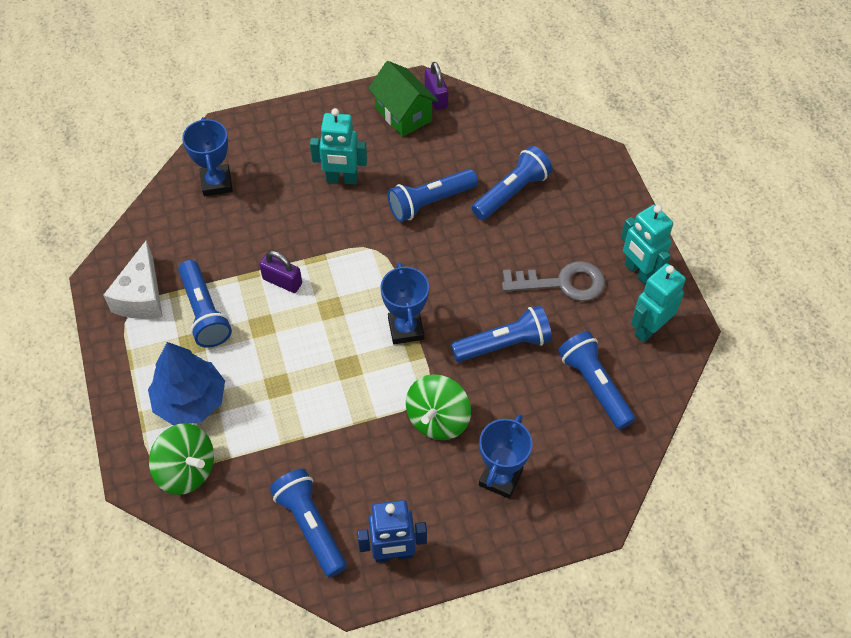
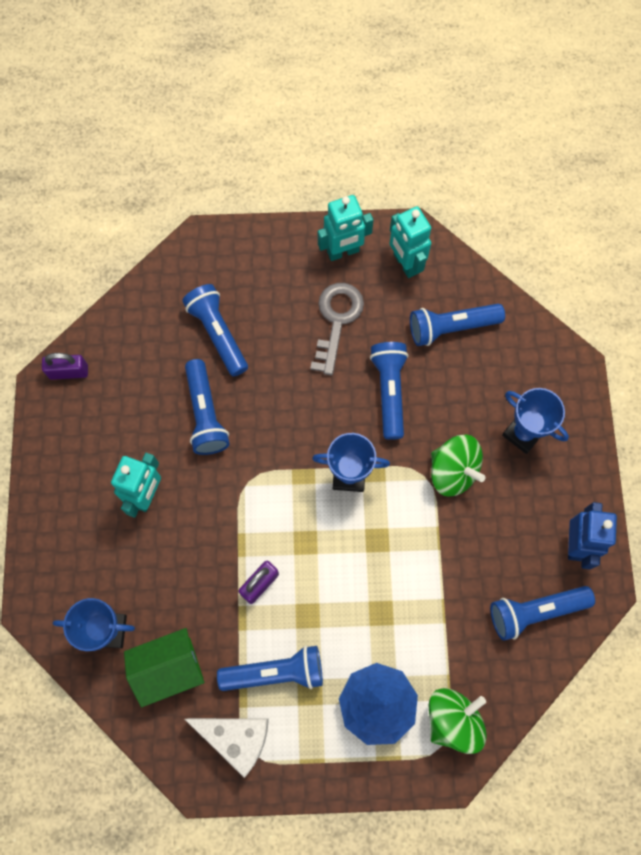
camera: 75 degrees left, 15 degrees up
(403, 114) = (80, 411): green house -> green house (169, 668)

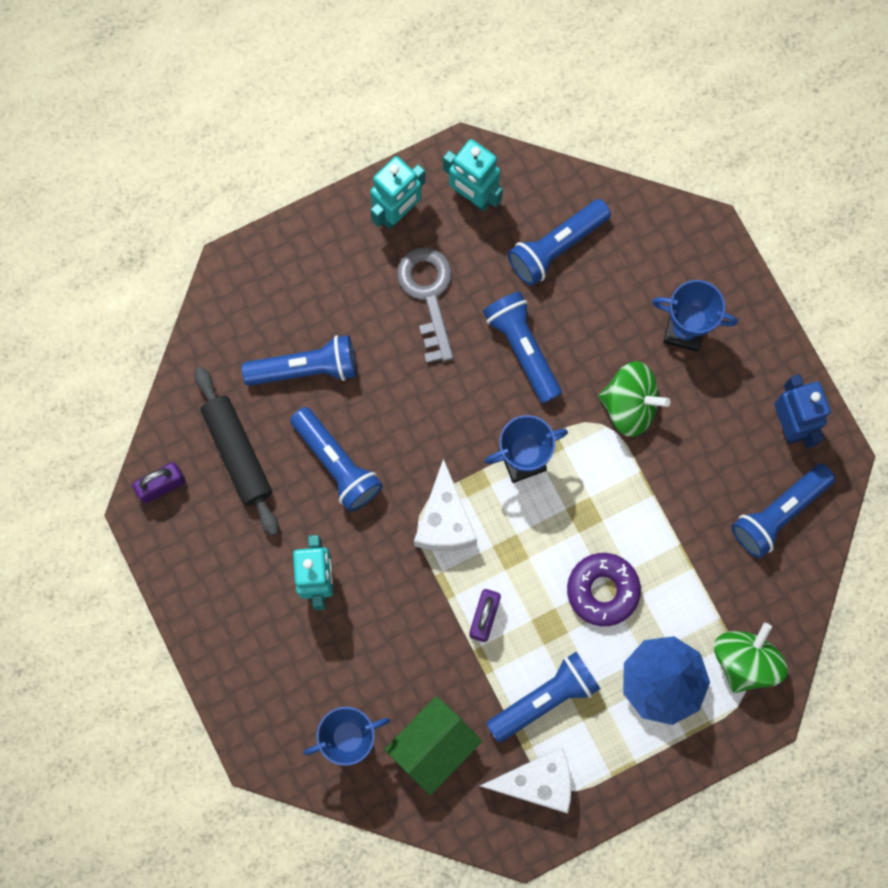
camera: 25 degrees left, 5 degrees up
(136, 373) = (238, 453): none -> black rolling pin
(218, 334) = (305, 368): blue flashlight -> blue flashlight turned 135 degrees clockwise
(266, 494) = (445, 520): none -> white cheese
(363, 607) = (602, 590): none -> purple donut

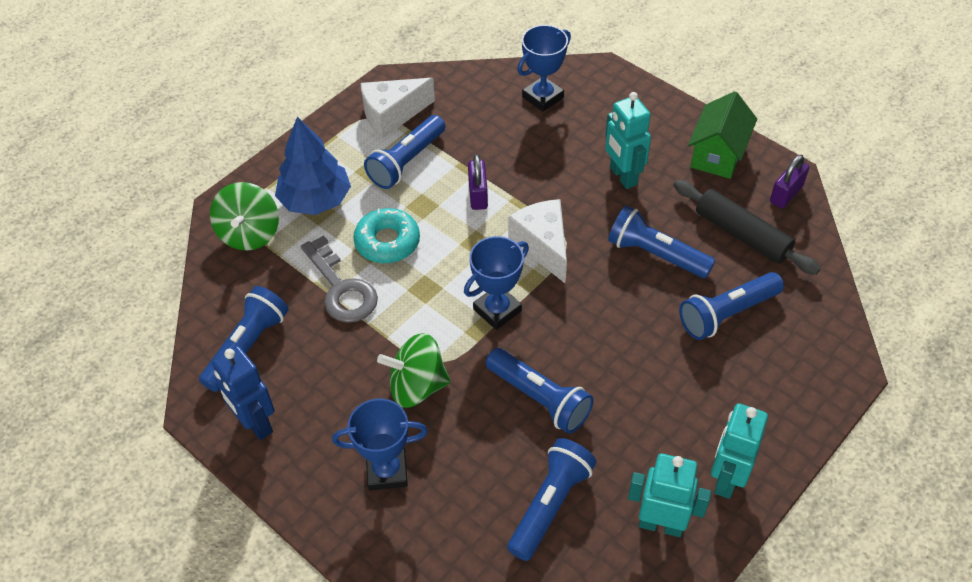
camera: 160 degrees right, 25 degrees down
(428, 295) = (653, 413): grey key -> grey key (341, 288)
(433, 746) = (479, 111): green house -> green house (717, 154)
(602, 590) = (387, 242): purple donut -> turquoise donut

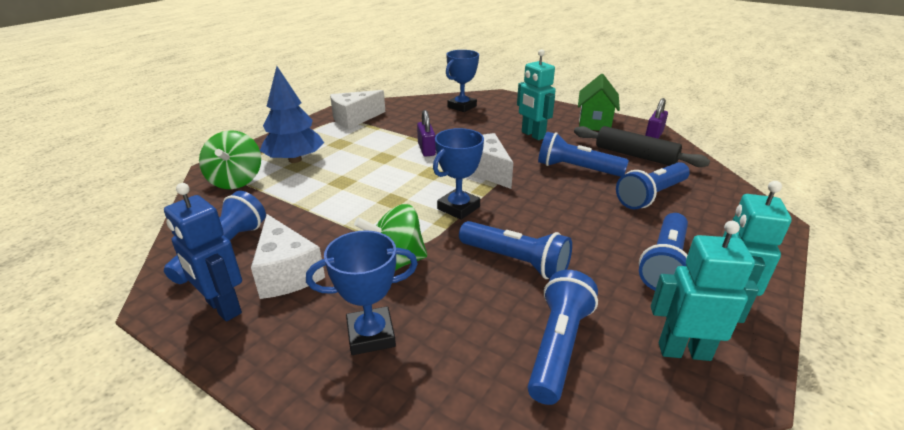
camera: 10 degrees left, 20 degrees down
(311, 387) = (287, 273): none -> white cheese
(341, 288) = (317, 205): grey key -> none
(387, 242) = (356, 177): turquoise donut -> none
(407, 162) = (368, 138): blue flashlight -> blue flashlight (664, 263)

